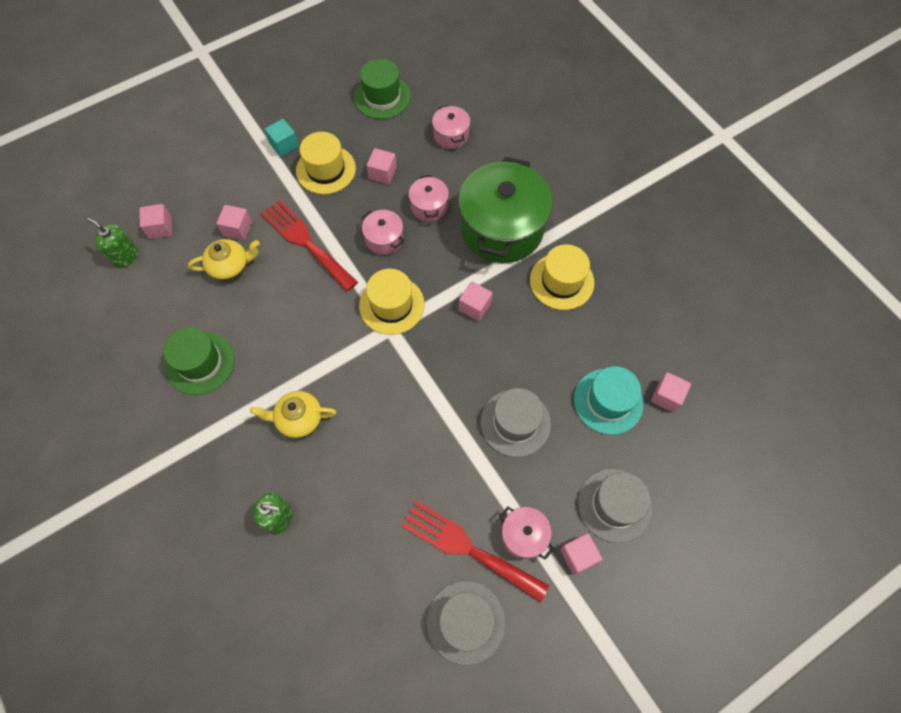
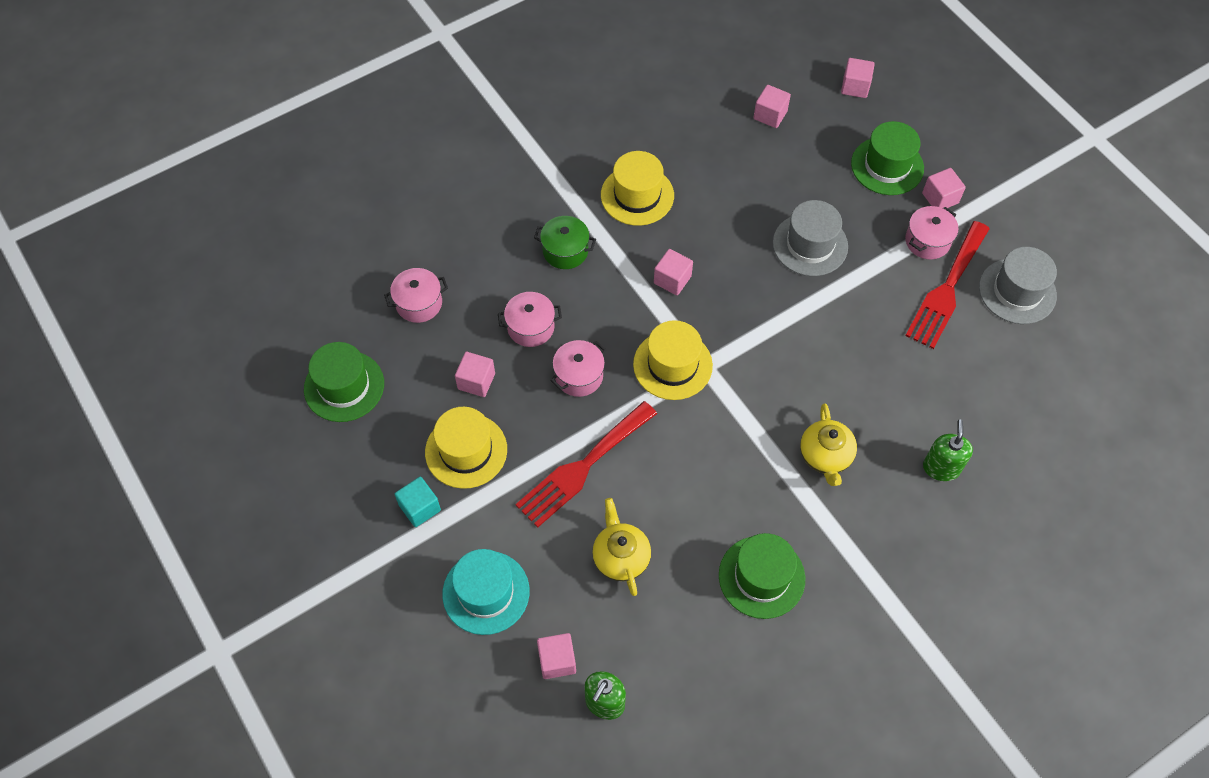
camera: 90 degrees left, 5 degrees down
(238, 229) = (561, 554): pink cube -> pink cube (855, 87)
(501, 228) = (565, 251): green pot -> green pot, size x0.45
(608, 401) = (779, 163): turquoise hat -> turquoise hat (486, 592)
(614, 505) = (887, 166): grey hat -> green hat

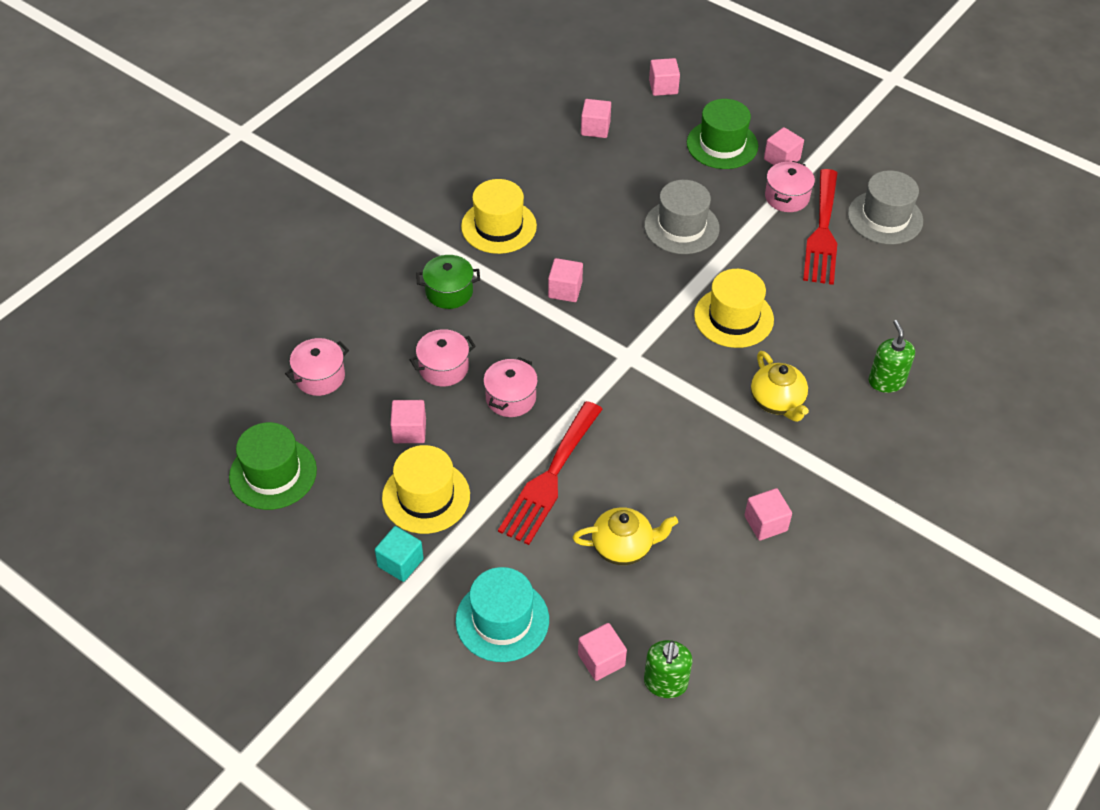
camera: 20 degrees left, 10 degrees down
(621, 557) = (623, 547): yellow teapot -> yellow teapot turned 120 degrees clockwise
(672, 365) = (598, 363): yellow hat -> yellow hat (733, 317)
(761, 577) = (765, 523): green hat -> pink cube

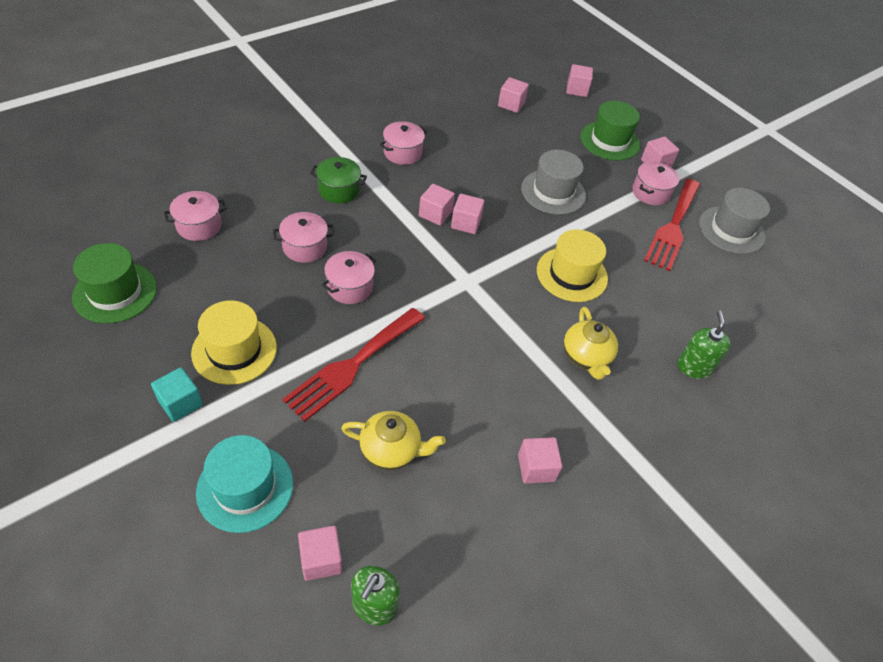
camera: 10 degrees right, 0 degrees up
(409, 431) = (249, 290): pink cube -> pink cube (466, 223)
(498, 226) = (402, 153): yellow hat -> pink pot

